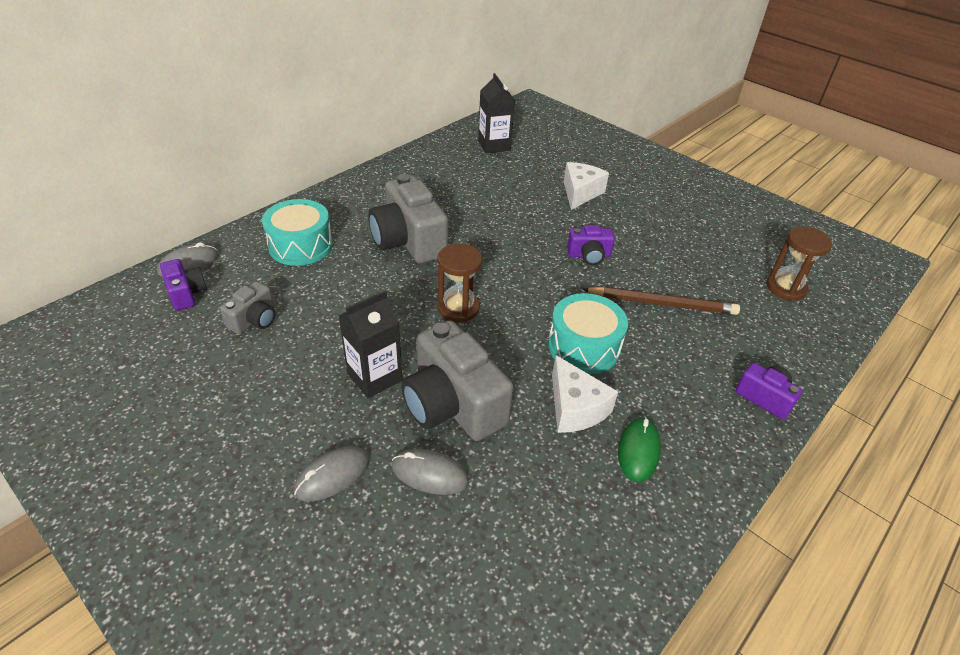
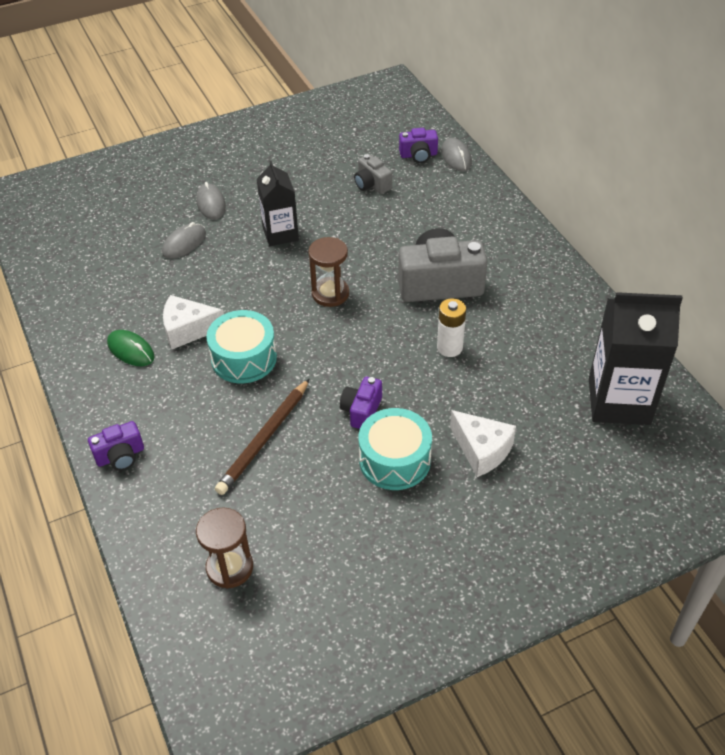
camera: 115 degrees right, 5 degrees up
(300, 245) = (458, 216): turquoise drum -> turquoise drum (394, 460)
(453, 404) = (232, 266): grey camera -> none
(488, 222) = (449, 348): none -> white battery
(494, 145) = (619, 401): black carton -> black carton, size x1.60

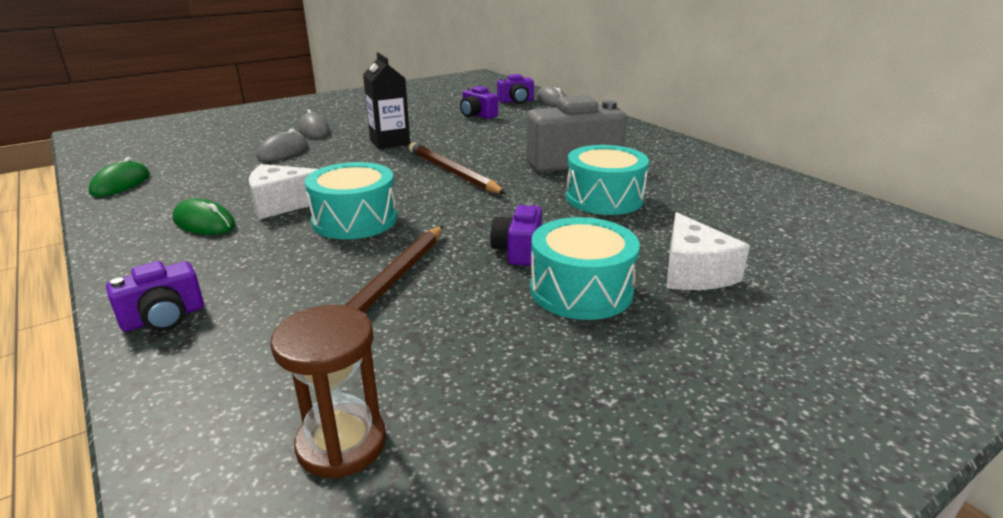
camera: 10 degrees left, 20 degrees down
(57, 286) = (121, 184): none -> green mouse
(330, 294) = (452, 172): brown hourglass -> brown pencil
(372, 184) = (477, 115): grey camera -> purple camera
(449, 348) = (604, 198): white battery -> turquoise drum
(482, 450) = (693, 272): white cheese -> white cheese turned 45 degrees clockwise
(619, 401) = (827, 222): black carton -> none

